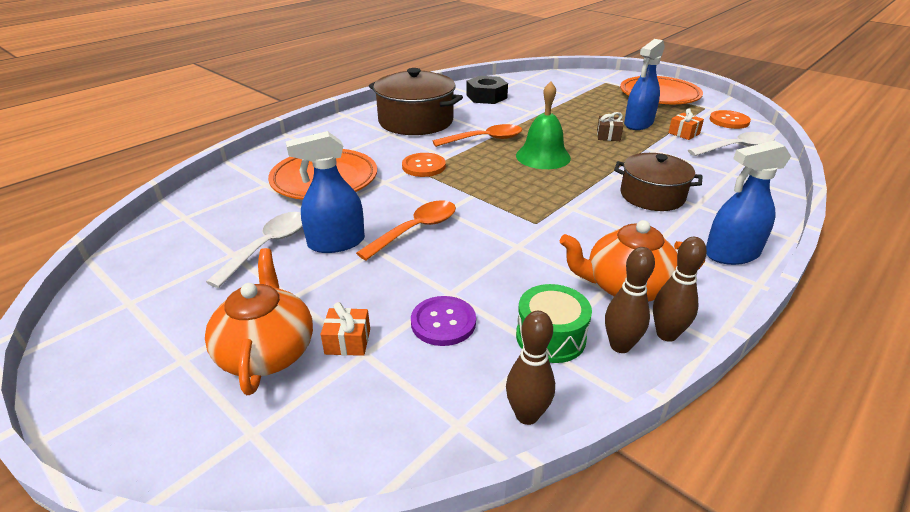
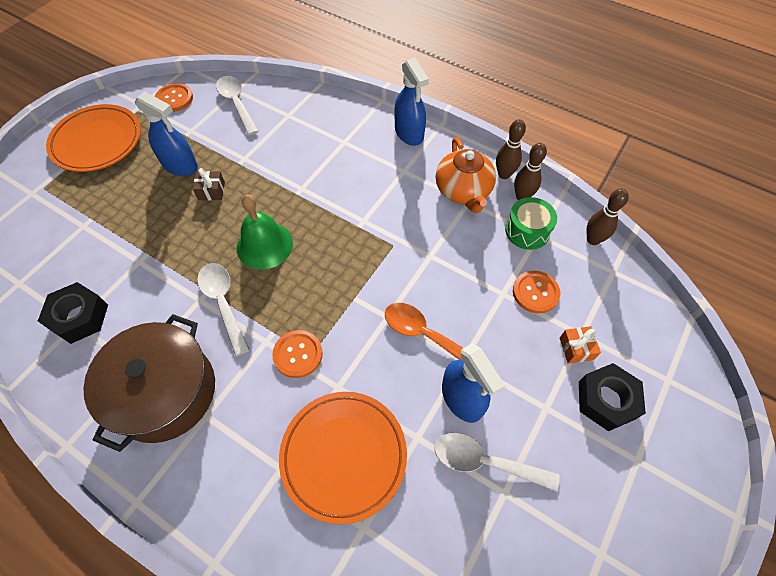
camera: 100 degrees left, 25 degrees up
(267, 352) = (606, 400): orange teapot -> black nut
(443, 322) = (535, 292): purple button -> orange button
(484, 139) = (223, 303): orange spoon -> white spoon
(652, 196) = (334, 167): brown pot -> none
(683, 133) = (205, 134): orange gift -> none

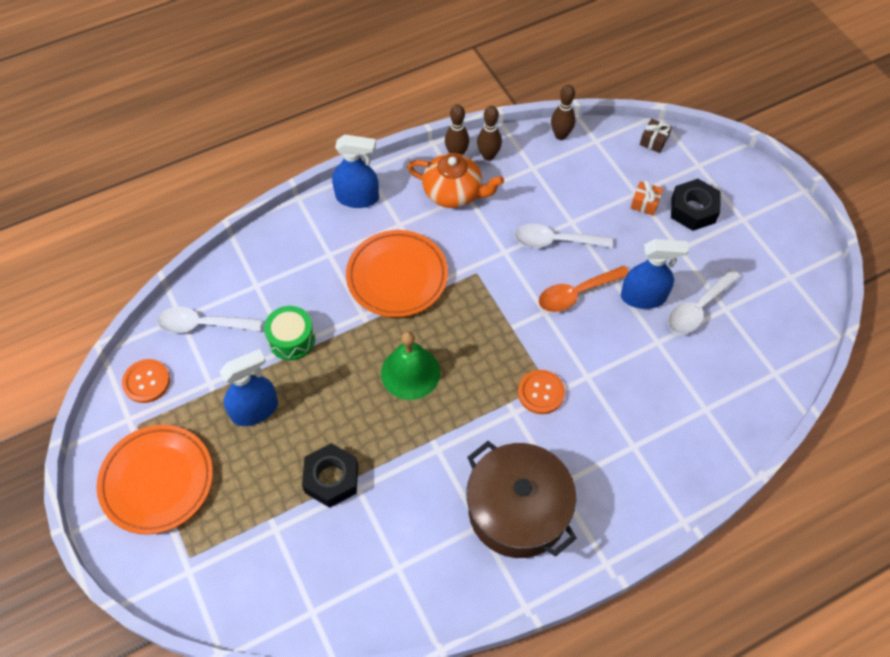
camera: 60 degrees left, 0 degrees up
(79, 317) = (392, 562): black nut -> black nut (331, 479)
(211, 191) = (311, 393): brown gift -> brown gift (654, 141)
(223, 303) = (454, 431): white spoon -> white spoon (555, 241)
(343, 456) = (646, 398): orange plate -> orange plate (397, 277)
(527, 231) = (524, 172): green drum -> green drum (291, 339)
(535, 292) = (584, 200): orange button -> none

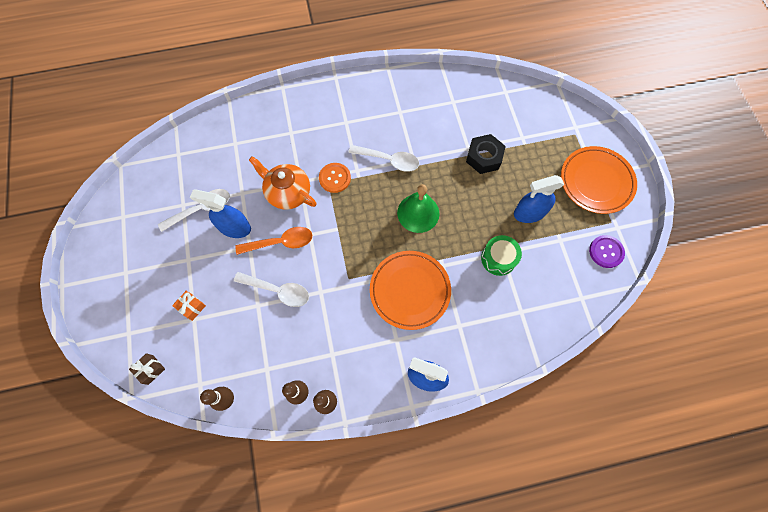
camera: 165 degrees left, 10 degrees up
(146, 382) = (606, 252): orange button -> purple button
(203, 324) = (564, 287): white spoon -> white spoon (389, 160)
(454, 193) = (342, 360): orange teapot -> orange teapot (288, 192)
(518, 510) = (375, 114): brown pot -> none
(693, 210) = (158, 291): black nut -> none

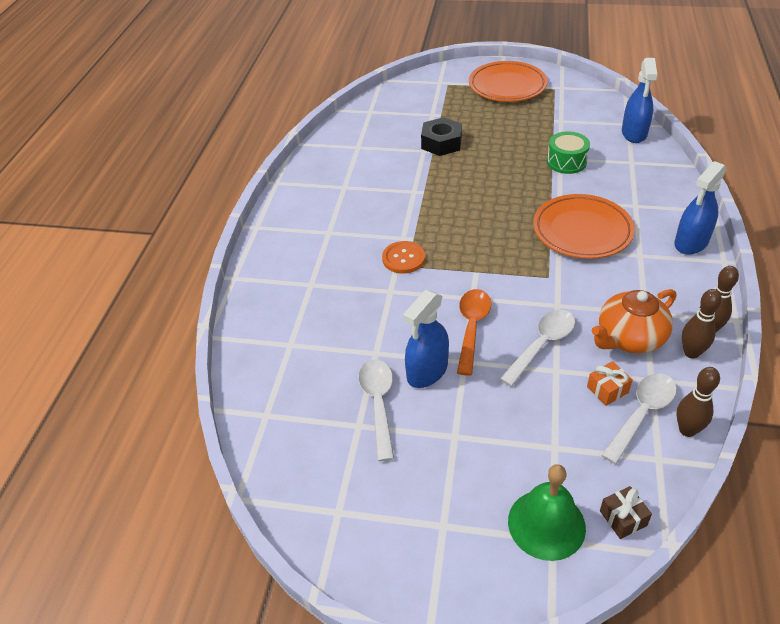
camera: 65 degrees left, 25 degrees down
(192, 307) = (534, 445): orange gift -> orange gift (607, 390)
(288, 192) = (401, 305): orange teapot -> orange teapot (629, 338)
(389, 160) = (404, 209): white spoon -> white spoon (642, 414)
(418, 213) = (486, 203): green bell -> green bell (546, 524)
(529, 213) = (522, 131): blue spray bottle -> blue spray bottle (634, 133)
(606, 252) = (584, 99): purple button -> none

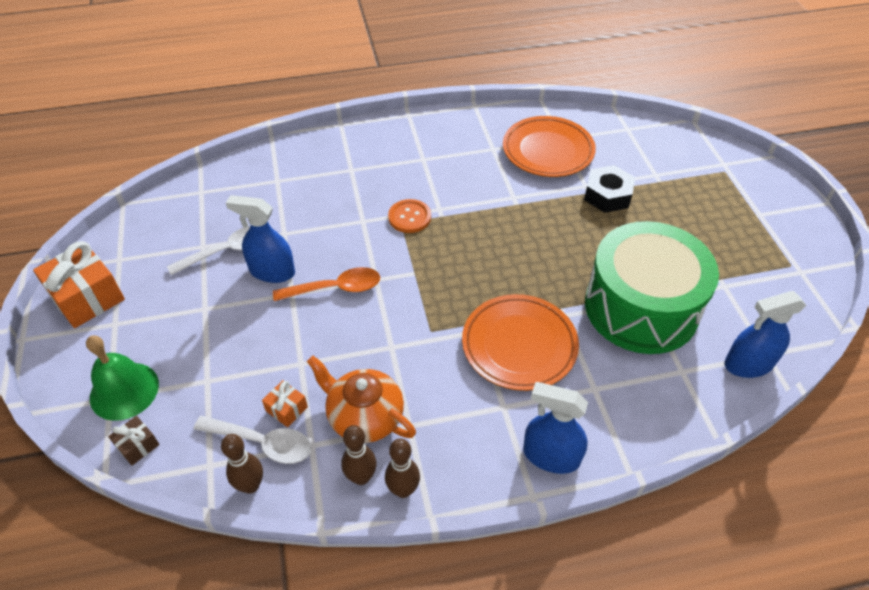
camera: 65 degrees right, 5 degrees up
(388, 552) = (87, 297): none -> orange gift
(507, 86) = (761, 221): orange plate -> orange plate (548, 151)
(542, 345) = (330, 345): white spoon -> none
(566, 162) = (641, 307): green drum -> green drum, size x2.29

